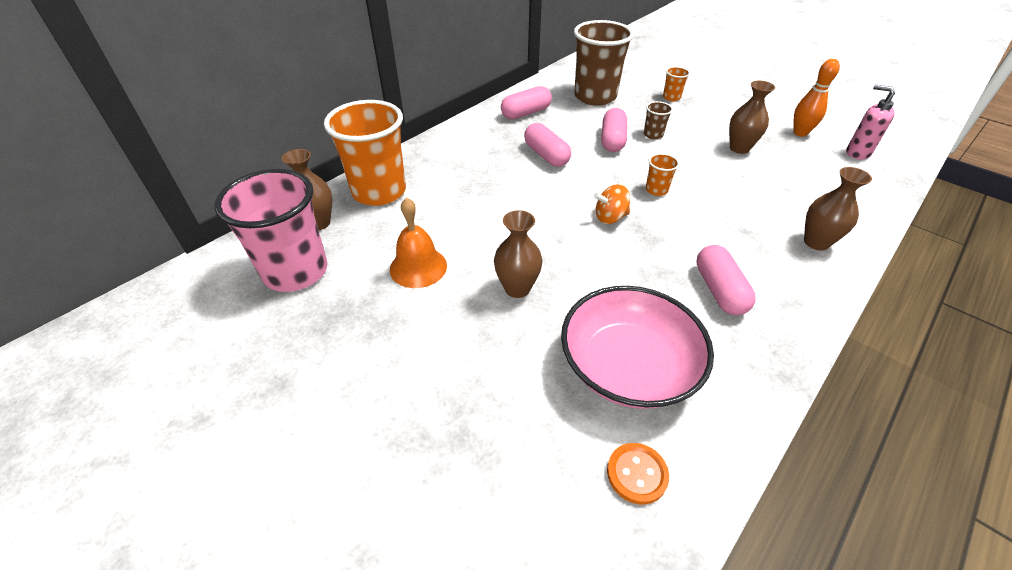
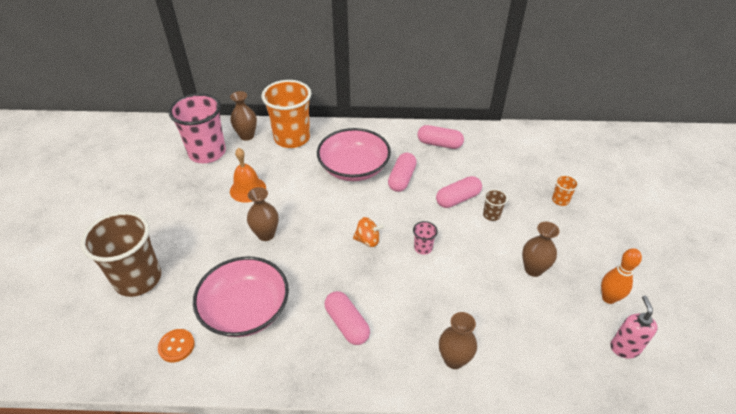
camera: 50 degrees right, 0 degrees up
(490, 174) = (354, 168): none -> pink bowl
(595, 97) = (504, 162): brown cup -> brown cup (138, 279)
(610, 217) = (368, 240): orange spinning top -> orange spinning top turned 150 degrees clockwise
(656, 190) = (423, 248): orange cup -> pink cup
(719, 290) = (347, 324): pink capsule -> pink capsule turned 75 degrees counterclockwise

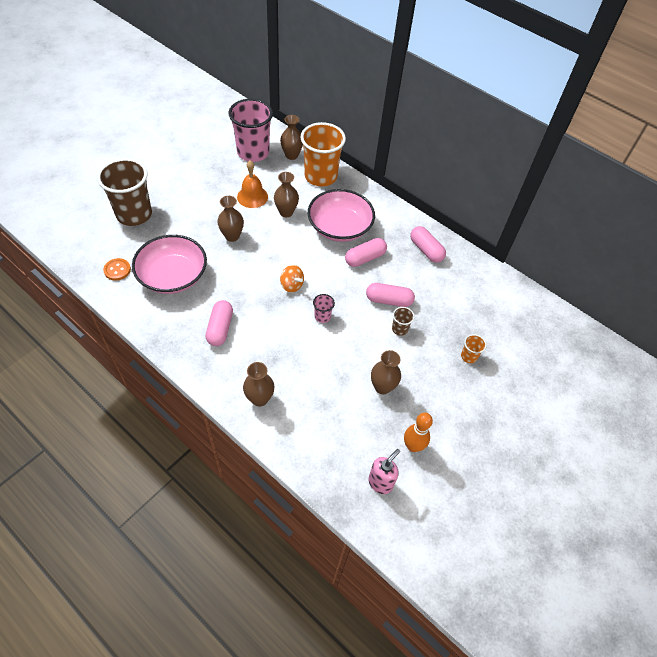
camera: 35 degrees right, 10 degrees up
(294, 184) = (286, 212): none -> brown vase

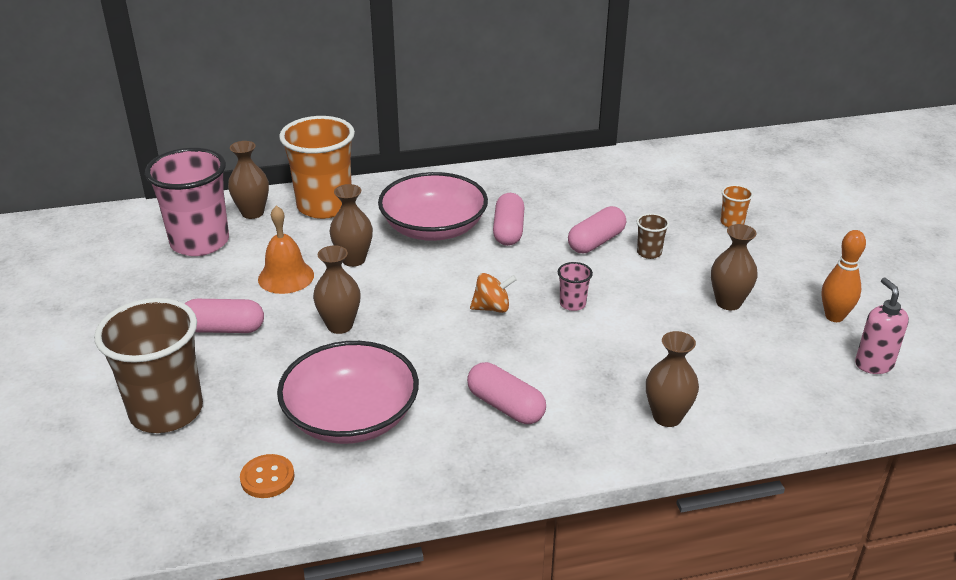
camera: 50 degrees left, 20 degrees down
(426, 250) = (543, 183): pink capsule -> pink capsule (224, 329)

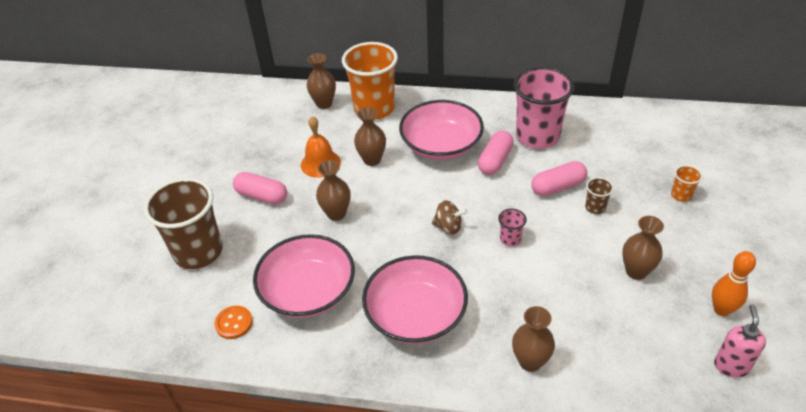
camera: 25 degrees right, 10 degrees up
(200, 242) = (279, 121): pink cup -> pink cup (537, 136)
(492, 308) = (448, 227): orange spinning top -> brown spinning top
(505, 406) = (416, 315): pink capsule -> pink bowl

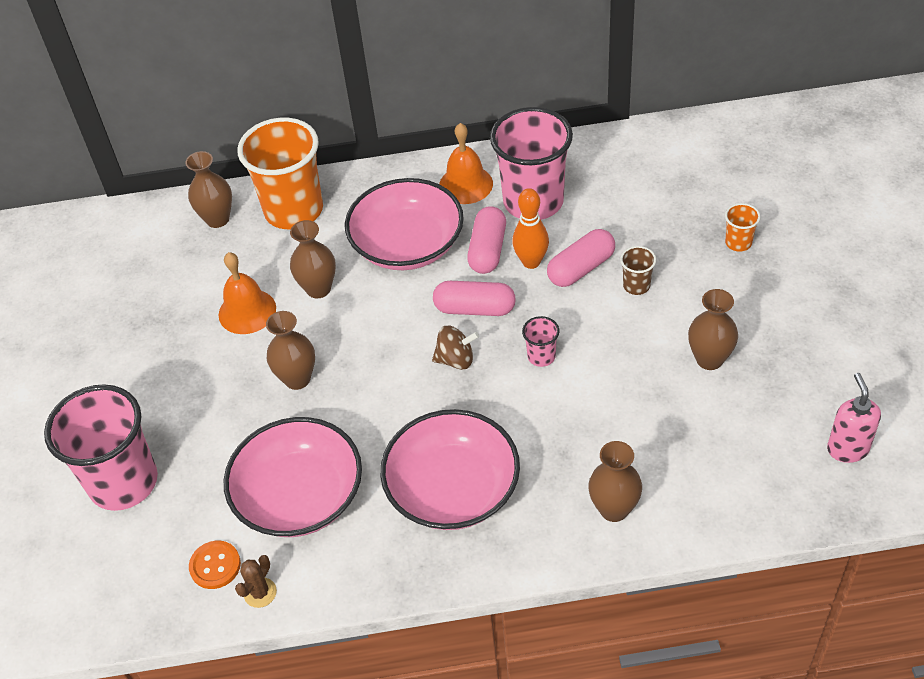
camera: 15 degrees left, 5 degrees up
(198, 252) = (123, 482): brown cup -> pink cup
(256, 350) = (260, 593): none -> brown cactus
(262, 196) = (182, 380): pink capsule -> pink capsule (475, 309)
(494, 116) = (466, 184): none -> orange bell
(721, 310) = (821, 382): orange bowling pin -> orange bowling pin (531, 262)

